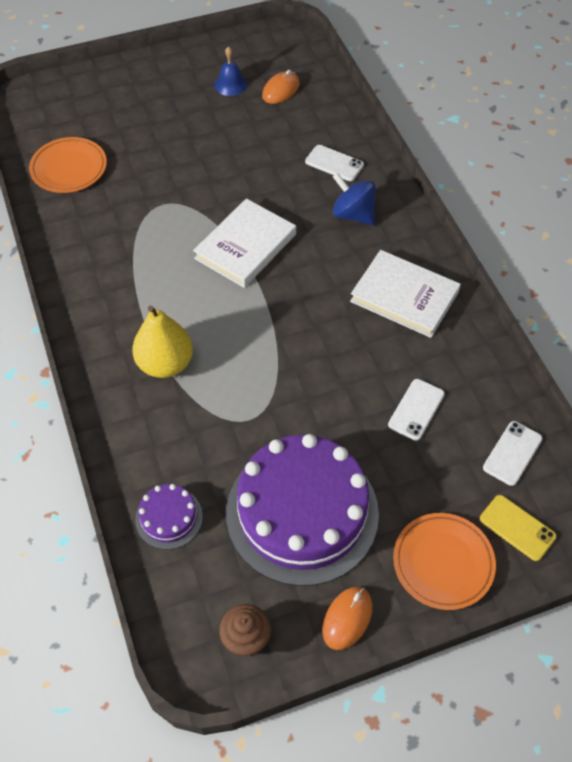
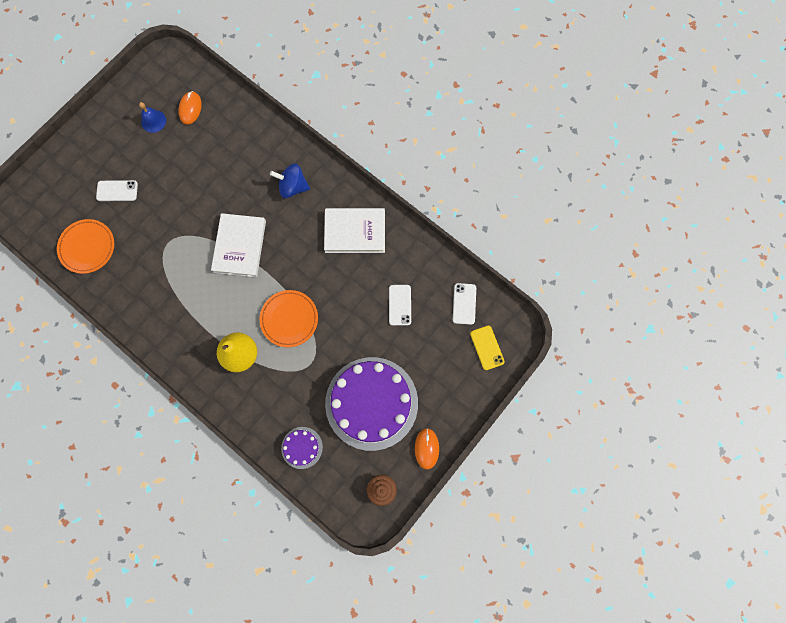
camera: 30 degrees left, 20 degrees up
(334, 163) = (259, 153): white phone -> white phone (117, 191)
(443, 563) = (459, 389): orange plate -> orange plate (289, 319)
(517, 528) = (487, 347): yellow phone -> yellow phone turned 60 degrees clockwise

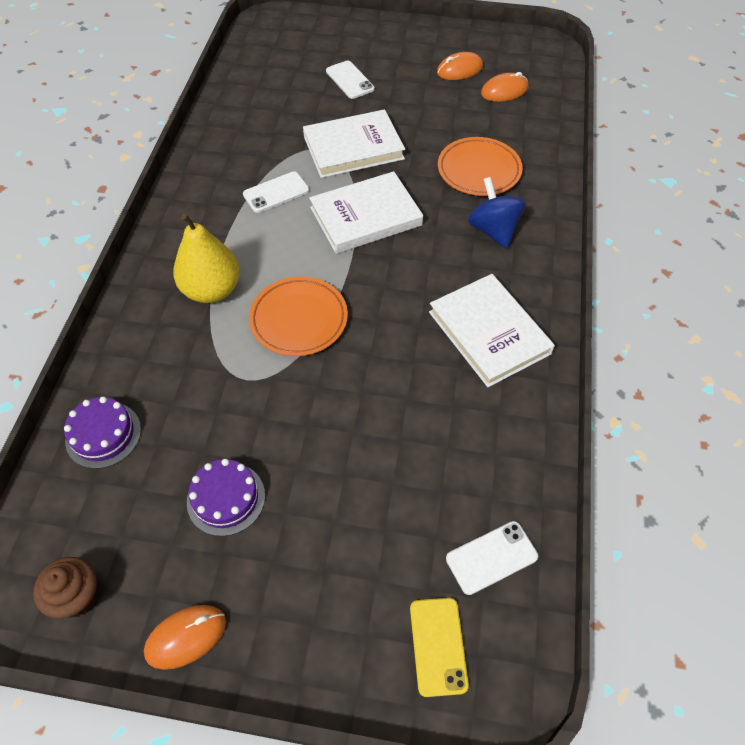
camera: 60 degrees right, 20 degrees down
(87, 247) = (263, 88): orange plate -> orange plate (479, 170)
(153, 121) = (459, 70): blue bell -> orange mouse
(180, 222) = (353, 148): none -> white book
(371, 403) = (226, 498): purple cake -> purple cake, size x0.44
(400, 305) = (418, 454): white phone -> white phone (276, 192)
(487, 347) = (438, 646): yellow phone -> yellow phone turned 45 degrees counterclockwise

